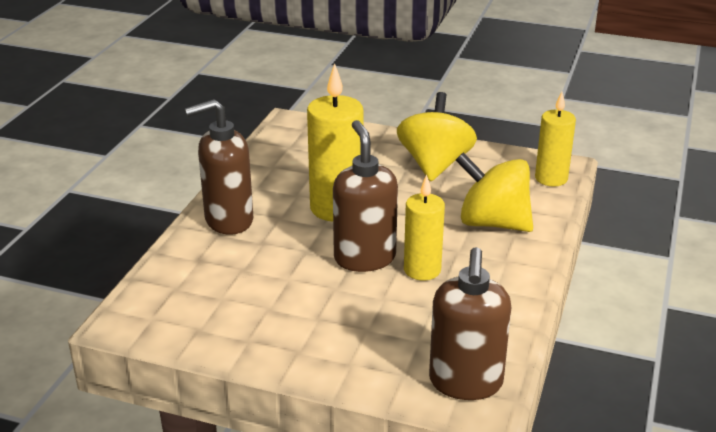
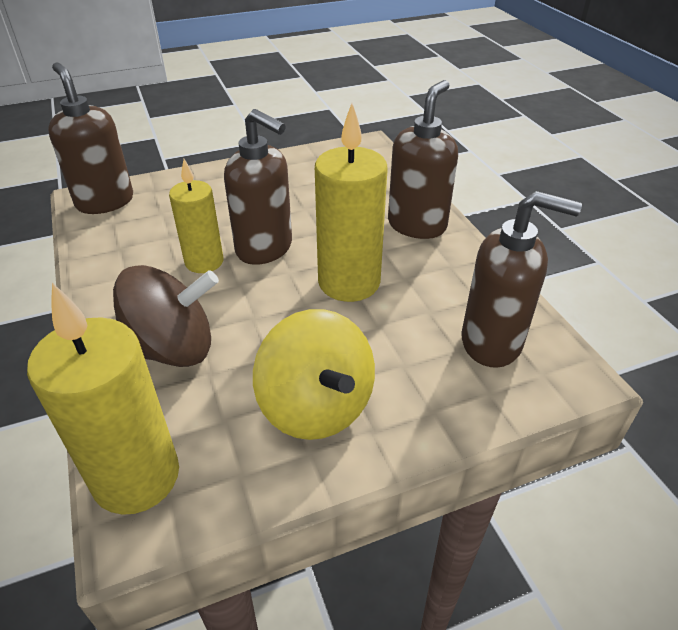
camera: 140 degrees right, 10 degrees up
(304, 147) = (492, 342): none -> brown soap dispenser
(493, 223) = (172, 349): yellow spinning top -> brown spinning top
(551, 178) = (136, 477): yellow candle -> yellow candle, size x1.55

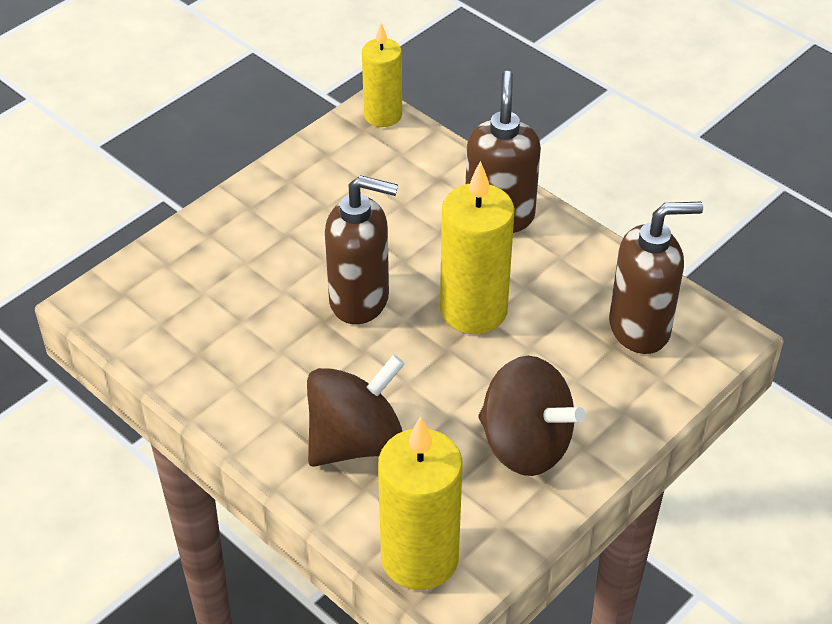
camera: 25 degrees left, 5 degrees up
(105, 202) = (124, 300): brown soap dispenser -> none
(204, 262) = (308, 338): yellow candle -> yellow candle (383, 115)
(316, 406) = (525, 444): yellow spinning top -> brown spinning top

